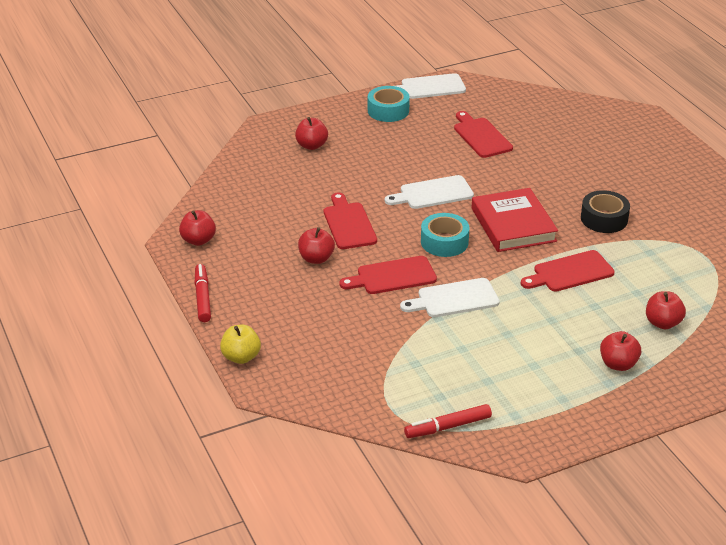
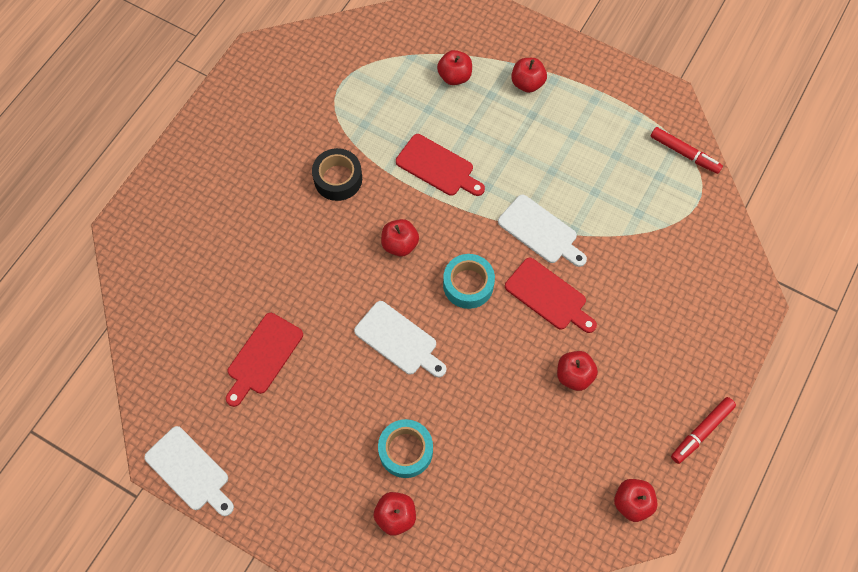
camera: 125 degrees left, 30 degrees up
(241, 357) = (740, 343): yellow apple -> none
(349, 224) = (502, 383): red cutting board -> none
(388, 110) = (271, 483): turquoise tape -> turquoise tape (406, 451)
(513, 225) = (400, 244): red book -> red apple

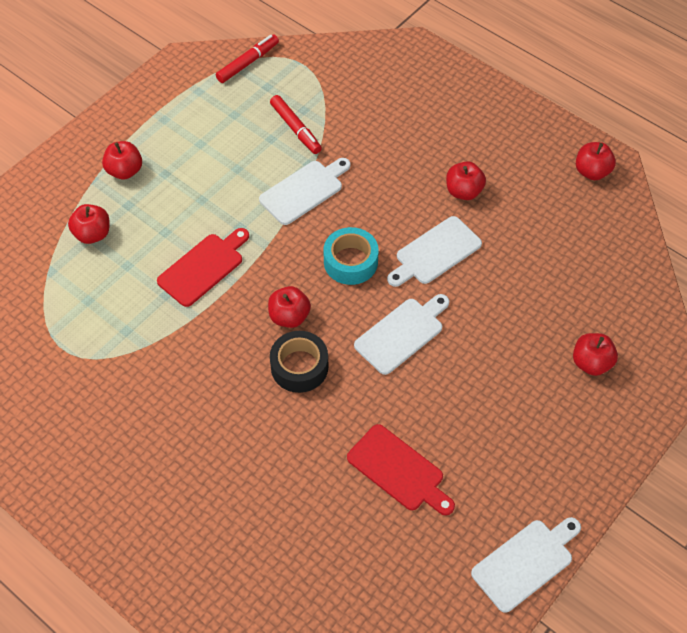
camera: 80 degrees left, 10 degrees down
(338, 179) = (191, 366): black tape -> black tape (299, 367)
(406, 451) = (524, 344): turquoise tape -> none
(494, 358) = (435, 252): none -> white cutting board
(548, 296) = (377, 197): red cutting board -> none
(701, 432) = (531, 109): red marker -> red marker (296, 129)

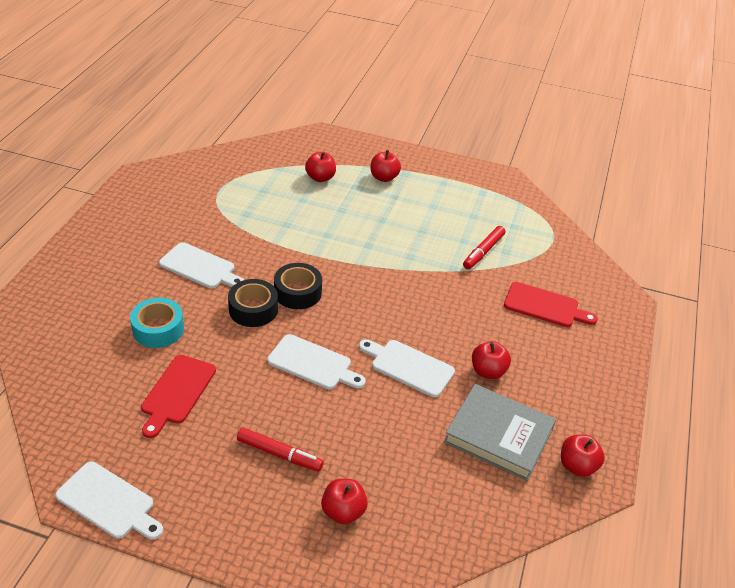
camera: 65 degrees right, 15 degrees down
(203, 267) = (320, 236): red cutting board -> red cutting board (544, 306)
(248, 63) = (530, 210): red marker -> red marker (279, 454)
(289, 317) = (297, 292): red apple -> black tape
(304, 191) = (424, 271): white cutting board -> white cutting board (200, 267)
(350, 262) = (369, 315): turquoise tape -> turquoise tape (158, 329)
(542, 214) = (498, 435): none -> grey book

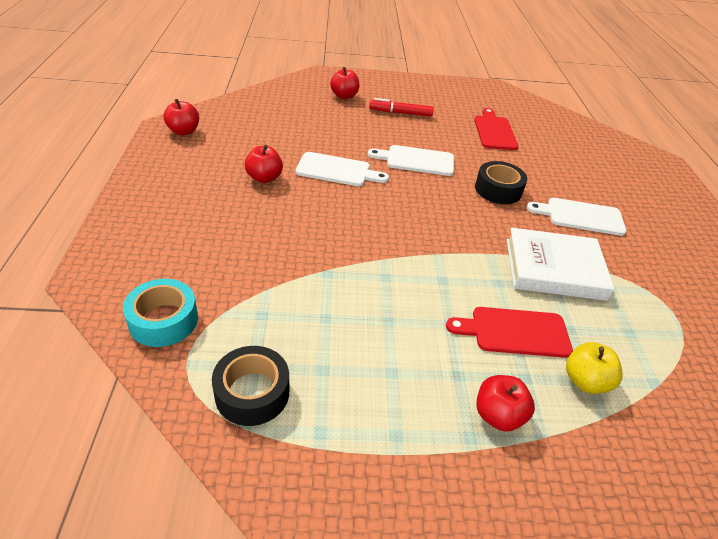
camera: 160 degrees right, 0 degrees up
(108, 502) = (475, 86): white cutting board -> none
(158, 329) = (552, 163): turquoise tape -> turquoise tape (163, 320)
(274, 234) = (554, 269): none -> white book
(297, 292) = (474, 211): black tape -> black tape (252, 393)
(320, 178) = (585, 381): red apple -> yellow apple
(483, 252) = (294, 306): red marker -> none
(498, 435) = (248, 139): grey book -> none
(544, 306) = (206, 249): red cutting board -> red cutting board (515, 332)

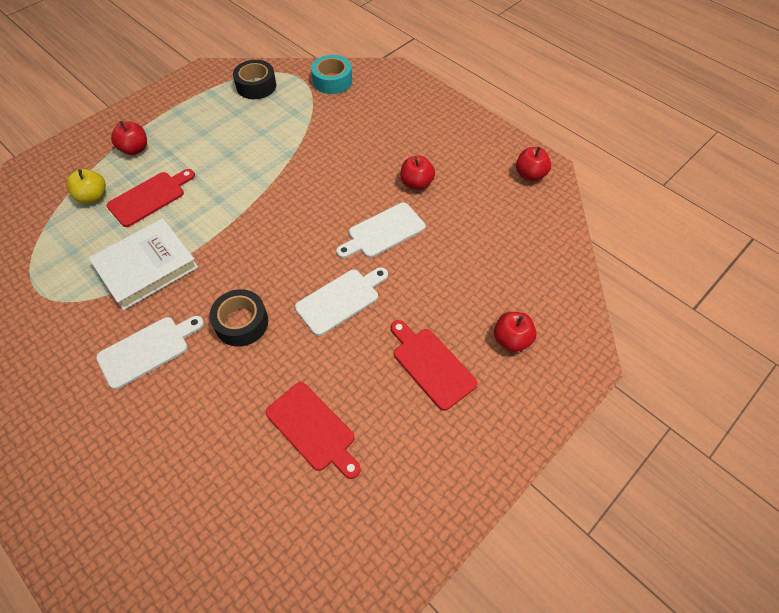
camera: 140 degrees right, 15 degrees up
(400, 113) = (431, 365): red marker -> red cutting board

